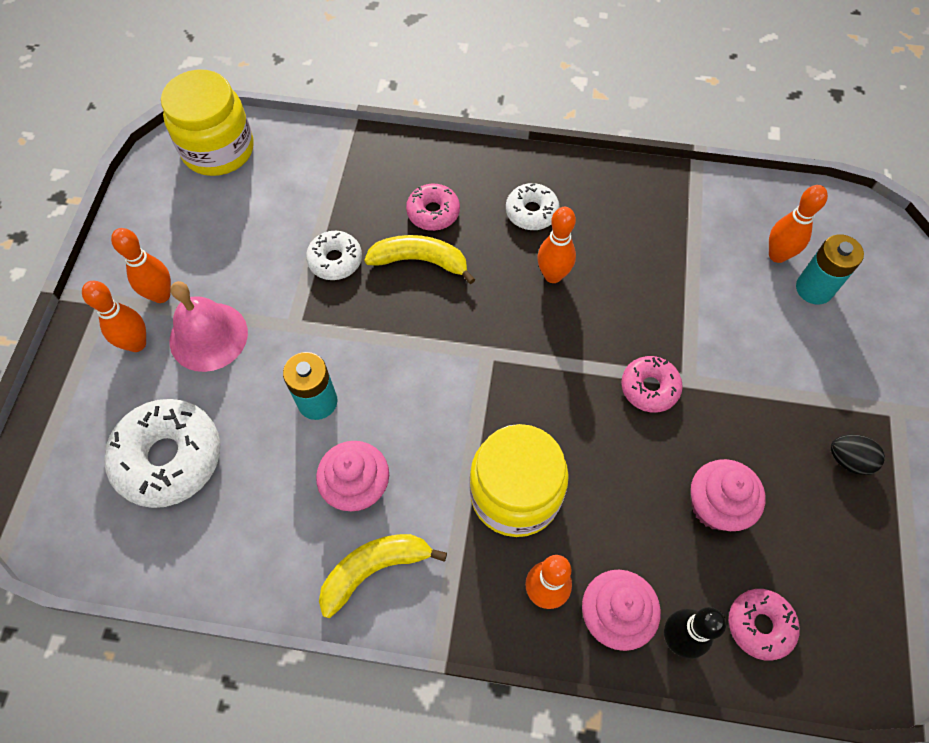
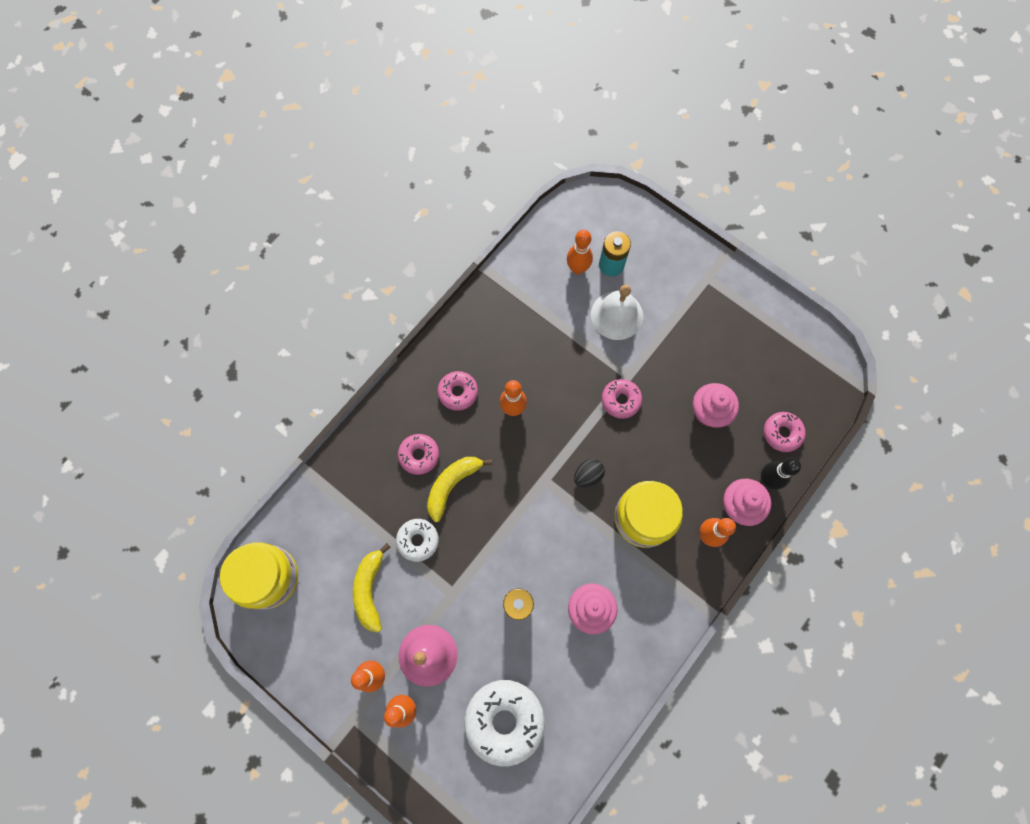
camera: 60 degrees left, 10 degrees up
(374, 569) = (645, 625): yellow banana -> yellow banana (370, 589)
(531, 212) = (458, 392): white donut -> pink donut
(755, 327) = (616, 315): none -> white bell
(848, 460) = (721, 324): black egg -> black egg (588, 475)

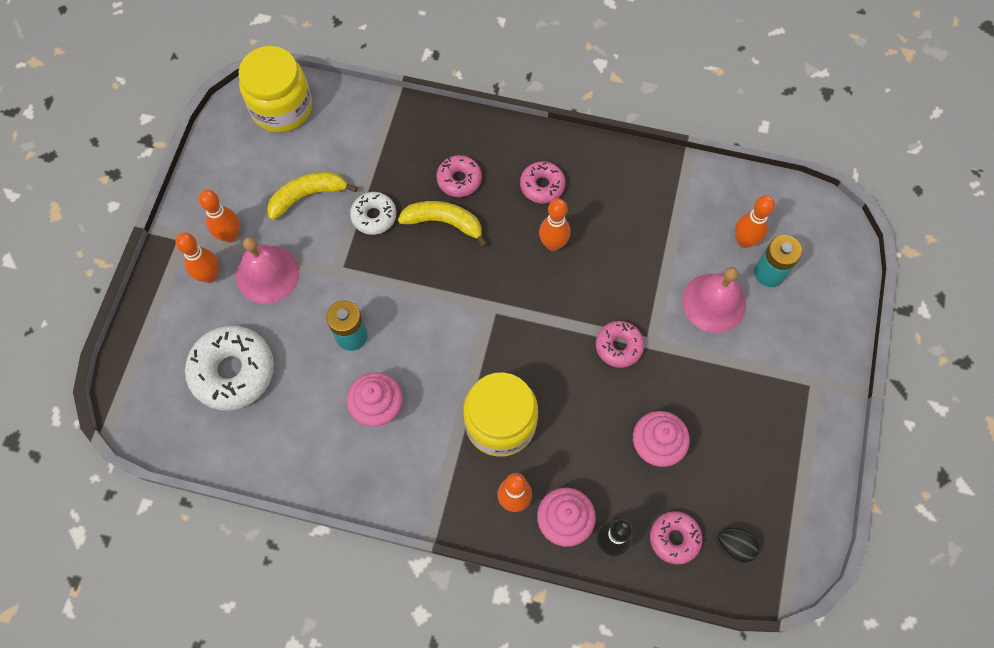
camera: 65 degrees right, 5 degrees down
(588, 475) = (518, 347): black egg -> black egg (734, 546)
(616, 315) = (714, 302): white bell -> pink bell

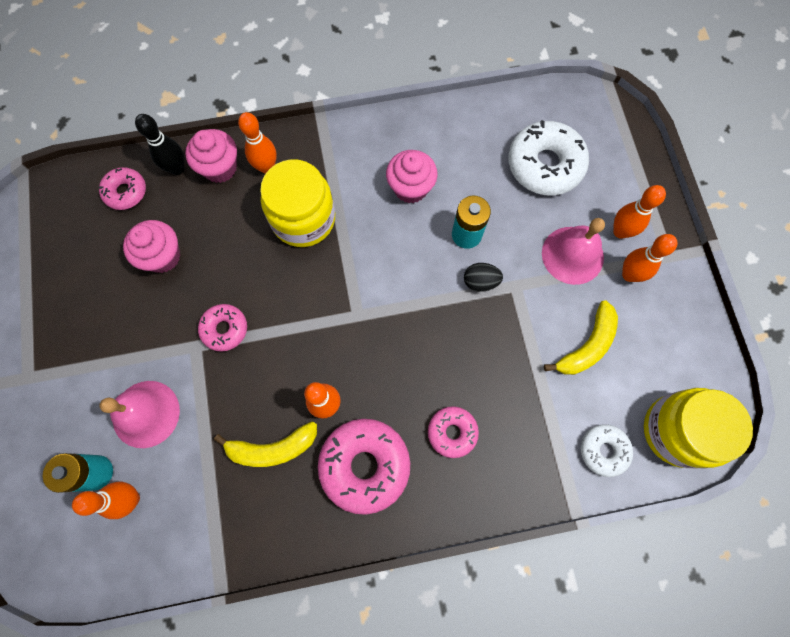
camera: 155 degrees right, 5 degrees up
(374, 216) = (512, 353): white donut -> white donut (603, 450)
(444, 222) = (442, 378): yellow banana -> yellow banana (272, 448)
(542, 186) = (365, 465): pink donut -> pink donut, size x1.77
(734, 546) = (74, 206): black egg -> black egg (480, 282)

